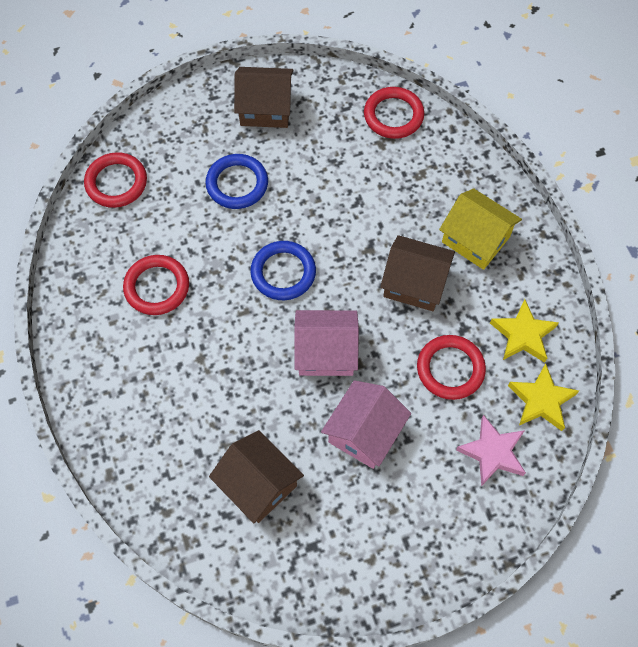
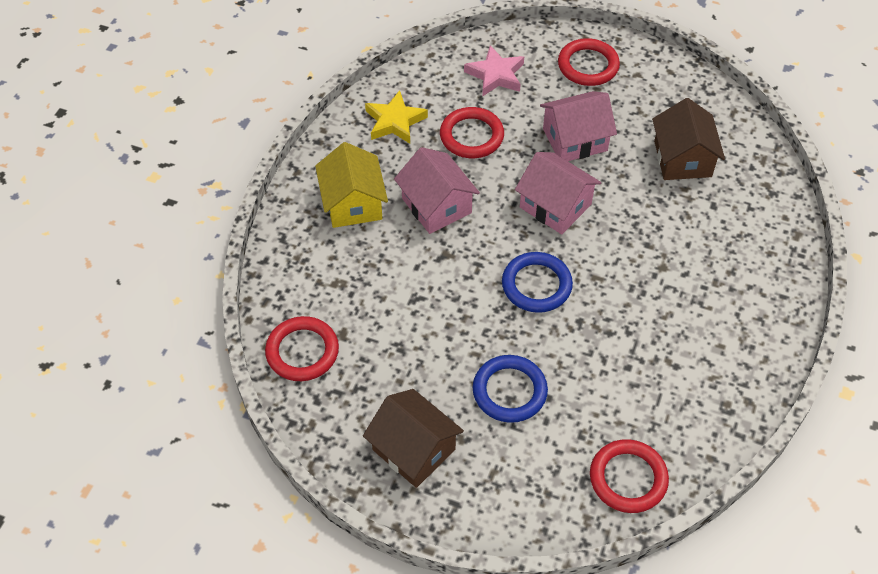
camera: 140 degrees left, 10 degrees down
(157, 287) = (659, 348): red ring -> red ring (588, 65)
(414, 283) = (436, 205): brown house -> pink house
(541, 400) = (429, 80): yellow star -> none

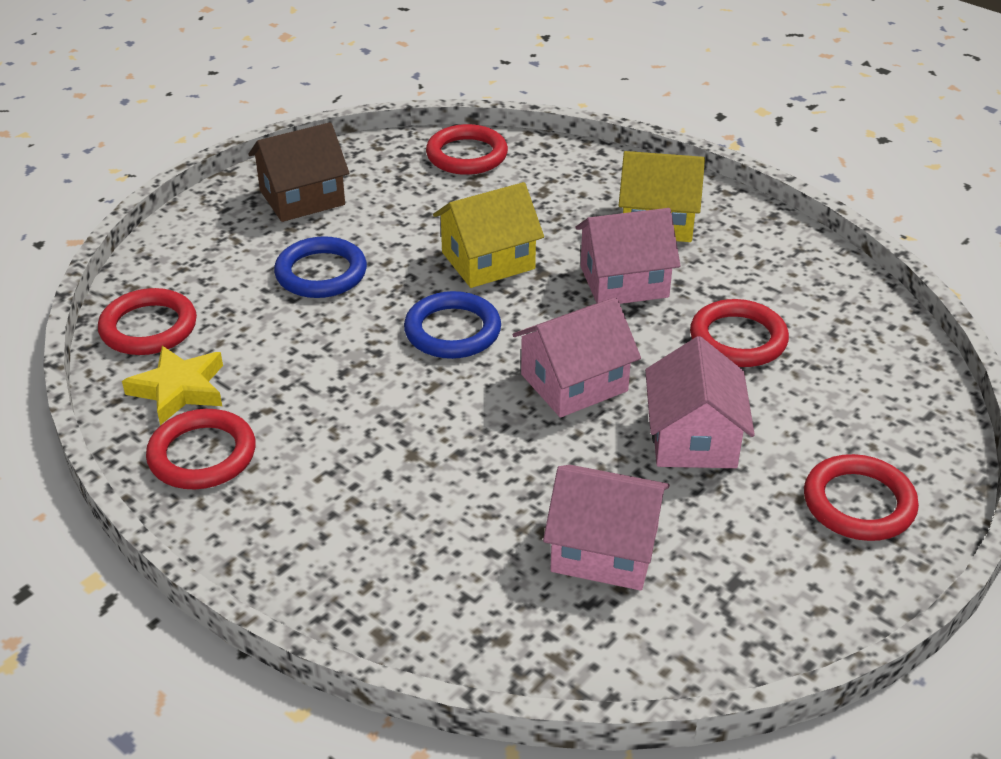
camera: 110 degrees right, 15 degrees down
(395, 121) = (789, 279): yellow star -> yellow star (179, 389)
(446, 290) = (488, 261): none -> yellow house
(495, 75) = (860, 393): pink star -> none
(682, 159) = (604, 549): brown house -> pink house
(727, 378) = (202, 455): none -> red ring

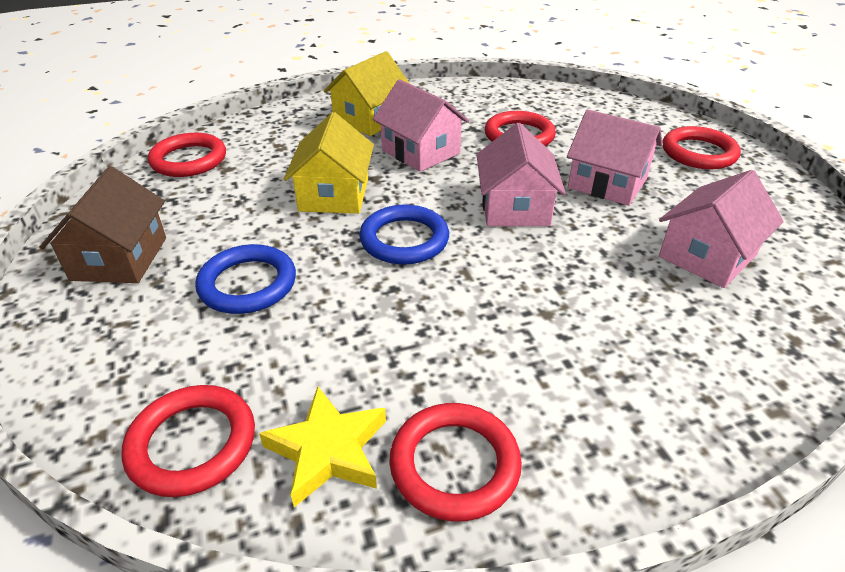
camera: 60 degrees left, 0 degrees up
(624, 282) = (421, 152): pink house -> pink house turned 60 degrees counterclockwise

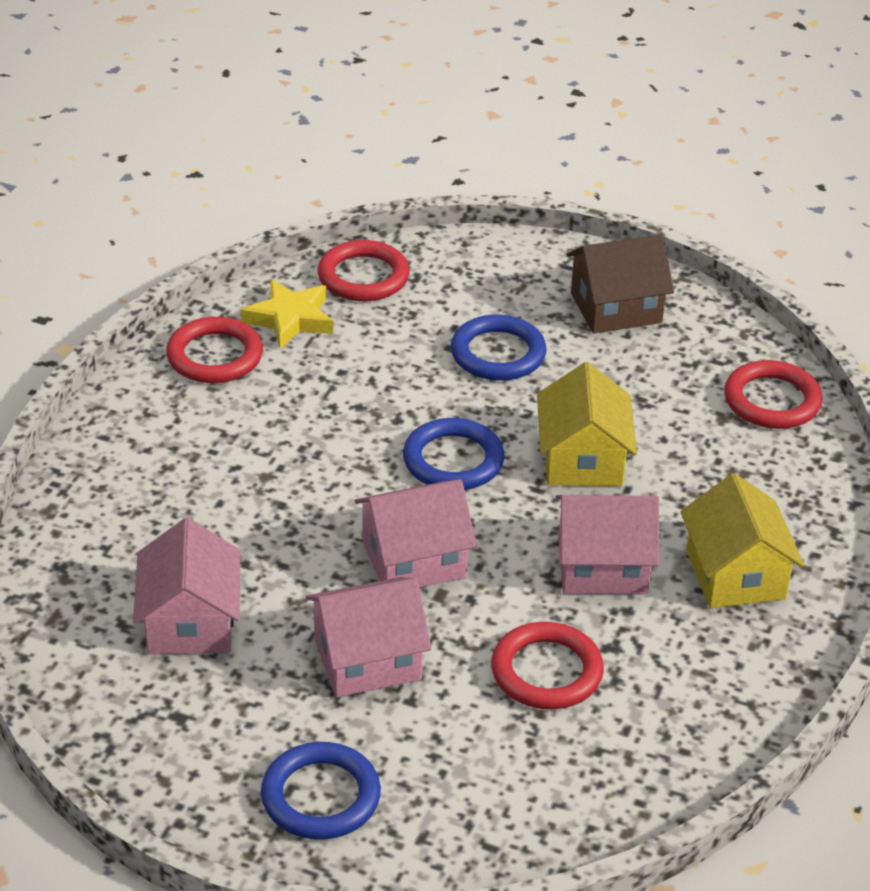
camera: 130 degrees right, 0 degrees up
(119, 259) = (616, 308): brown house -> brown house turned 60 degrees counterclockwise
(334, 195) = (582, 459): yellow house -> yellow house turned 45 degrees clockwise
(515, 207) = (413, 559): pink house -> pink house turned 60 degrees counterclockwise
(698, 153) = (320, 797): red ring -> blue ring

